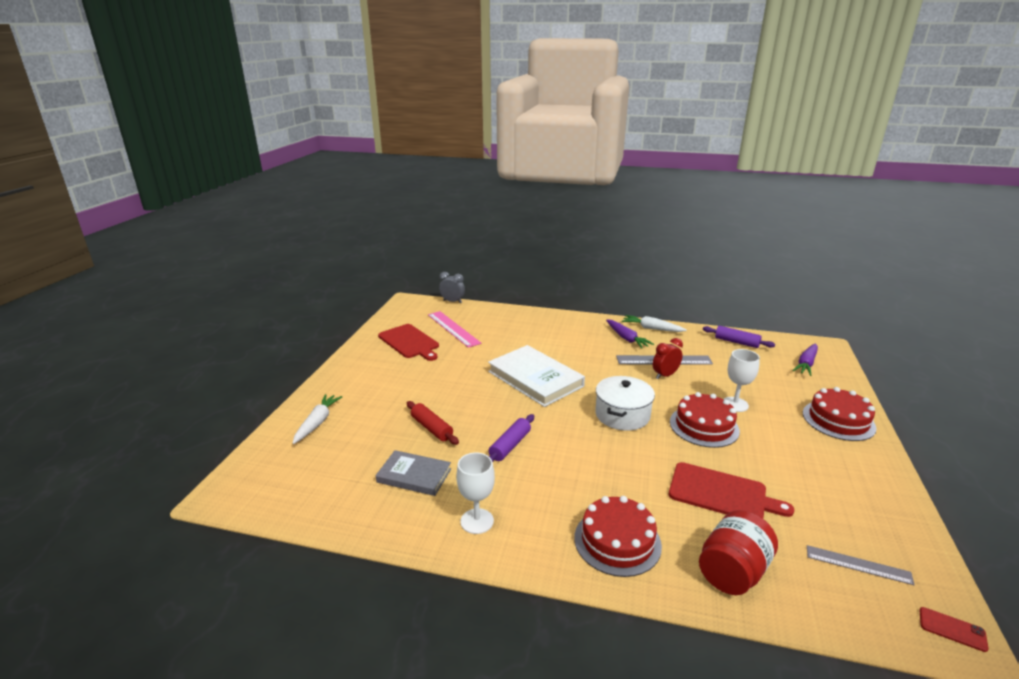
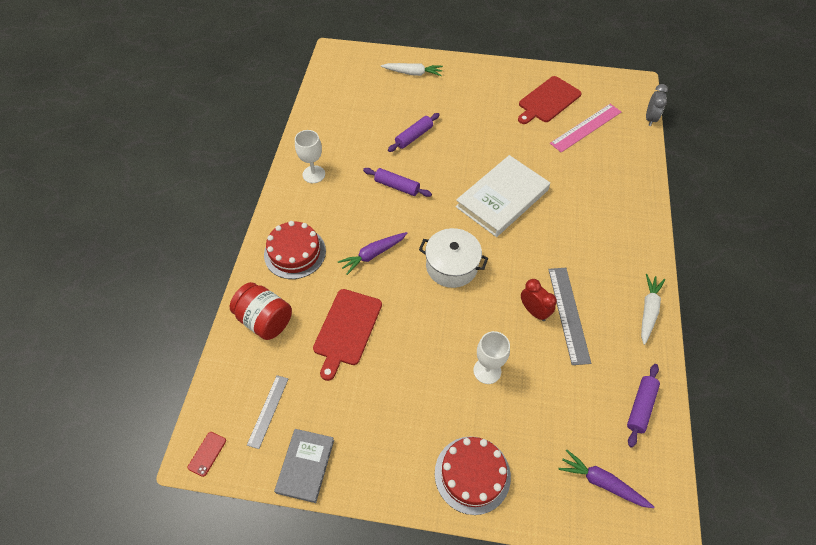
camera: 85 degrees right, 30 degrees up
(414, 475) = (357, 135): grey book -> grey book (305, 466)
(432, 428) = (414, 136): red rolling pin -> purple rolling pin
(626, 338) = (612, 281): purple carrot -> purple carrot (373, 255)
(704, 426) = (442, 333): red cake -> none

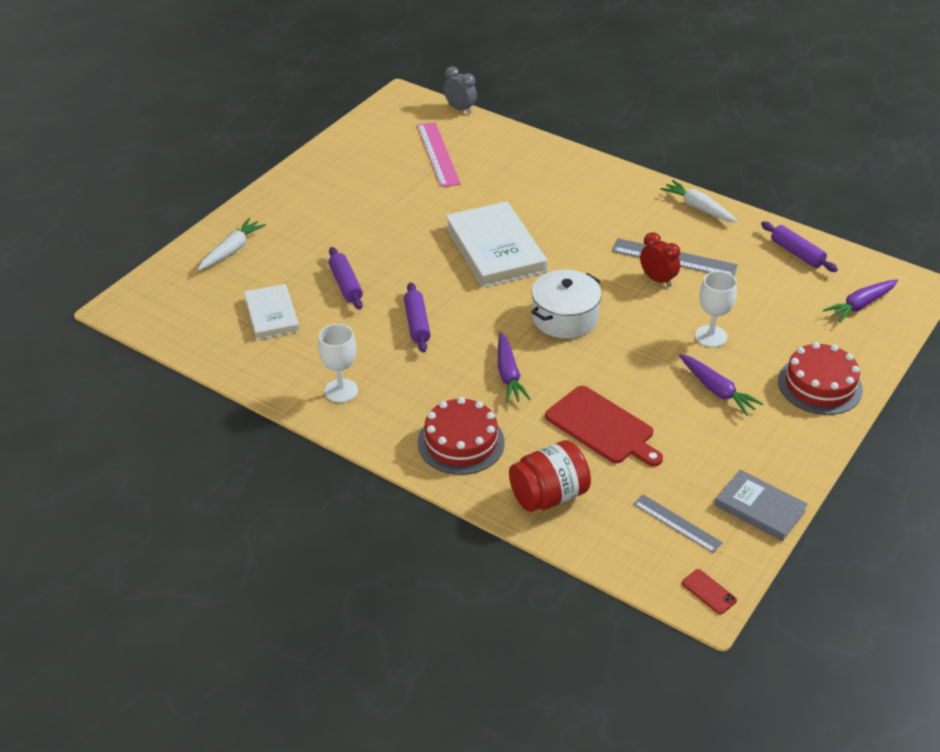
camera: 65 degrees left, 15 degrees down
(365, 115) = (272, 314): none -> white book
(397, 186) = (417, 323): purple rolling pin -> purple rolling pin turned 60 degrees counterclockwise
(425, 395) = (717, 390): none -> purple carrot
(534, 311) = (657, 279): red clock -> red clock turned 60 degrees clockwise
(548, 101) = (375, 164): red cutting board -> none

